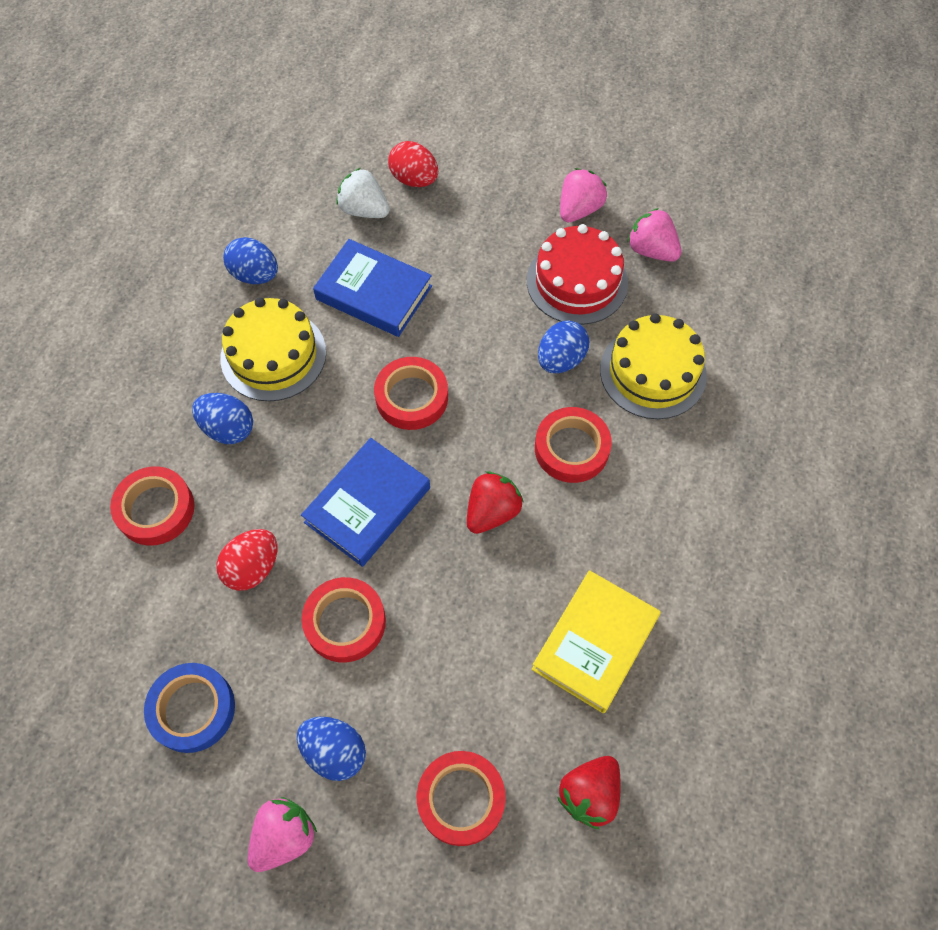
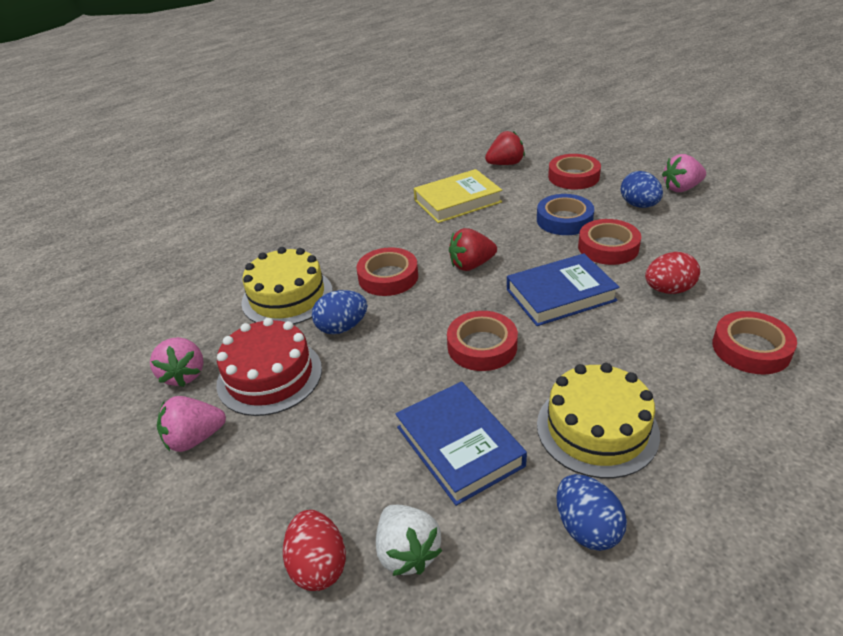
camera: 145 degrees left, 25 degrees down
(192, 709) = (731, 241): blue tape -> blue tape (564, 220)
(228, 428) = (666, 383): blue egg -> none

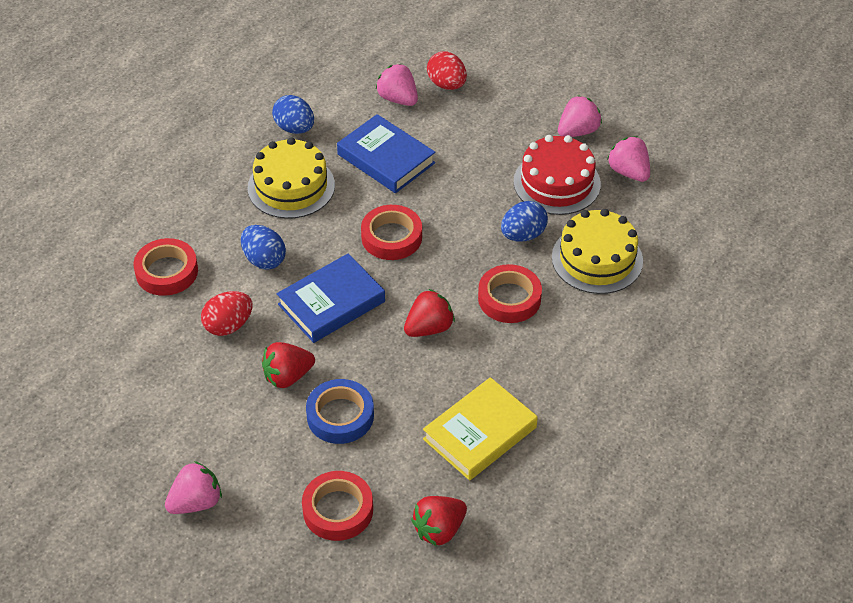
camera: 160 degrees right, 10 degrees up
(407, 552) = (398, 99): white strawberry -> pink strawberry
(608, 247) = (287, 376): red tape -> red strawberry
(639, 205) = (251, 458): blue egg -> blue egg (264, 260)

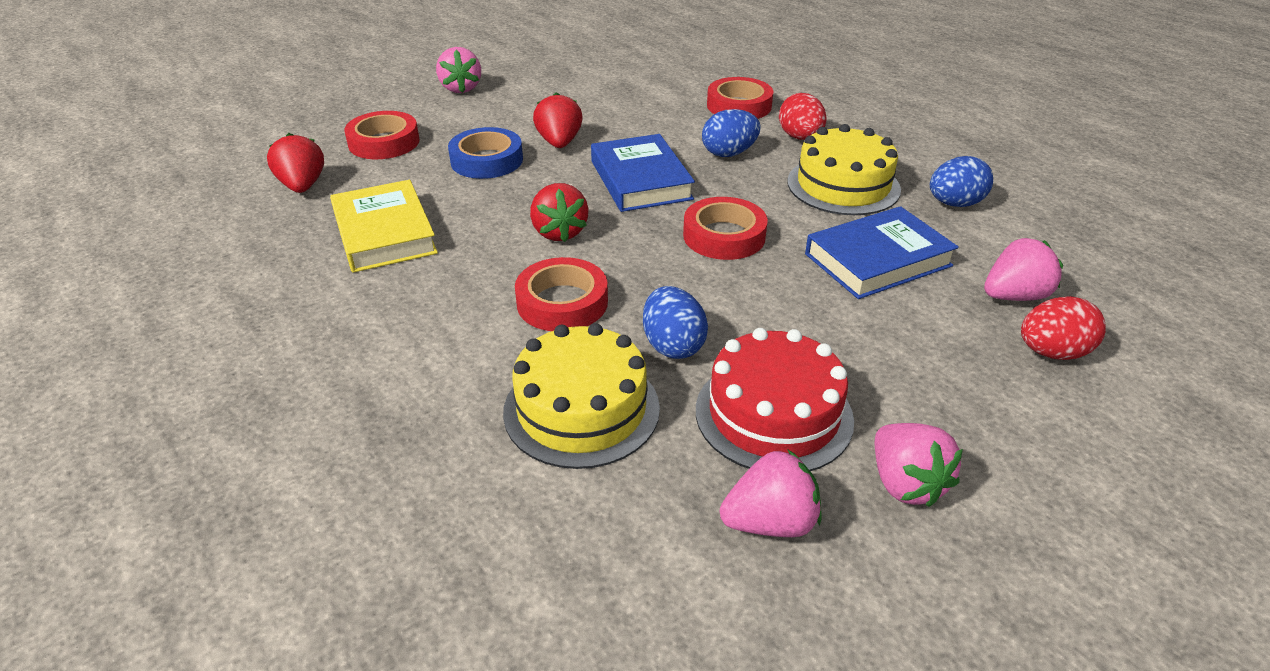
camera: 110 degrees right, 10 degrees down
(228, 325) = (647, 124): red egg -> red egg (800, 137)

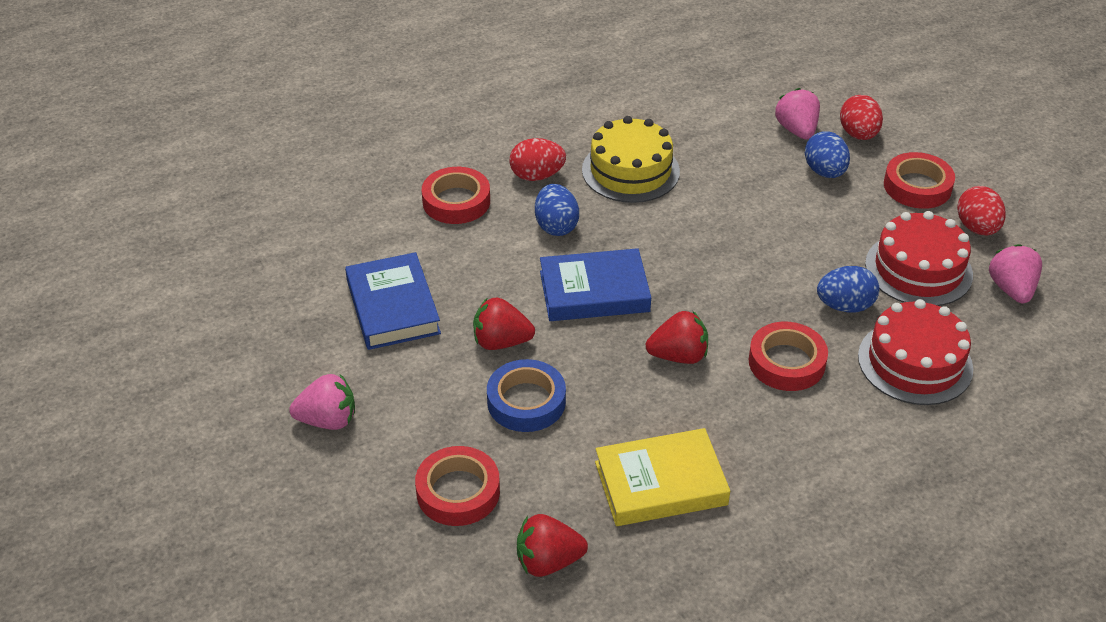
camera: 80 degrees left, 5 degrees up
(581, 409) = (915, 362): yellow cake -> red cake
(724, 236) = (700, 254): red tape -> red tape (917, 186)
(878, 260) = (745, 180): blue book -> blue book (393, 307)
(905, 483) = (977, 228): pink strawberry -> red egg
(954, 204) = (671, 120): blue egg -> blue egg (824, 172)

